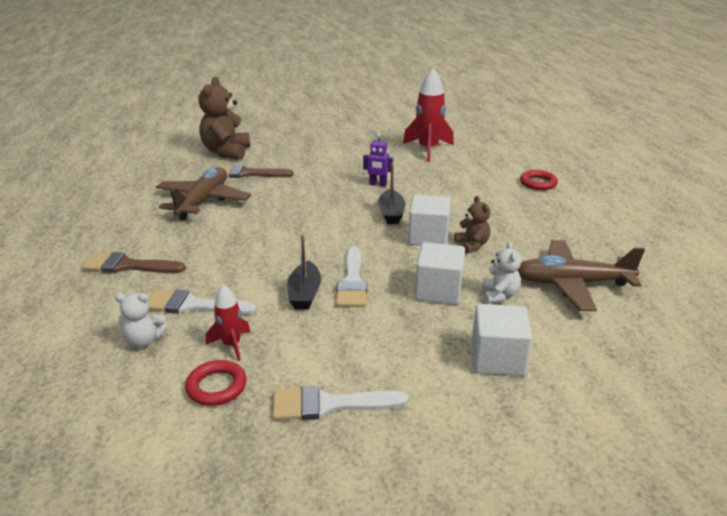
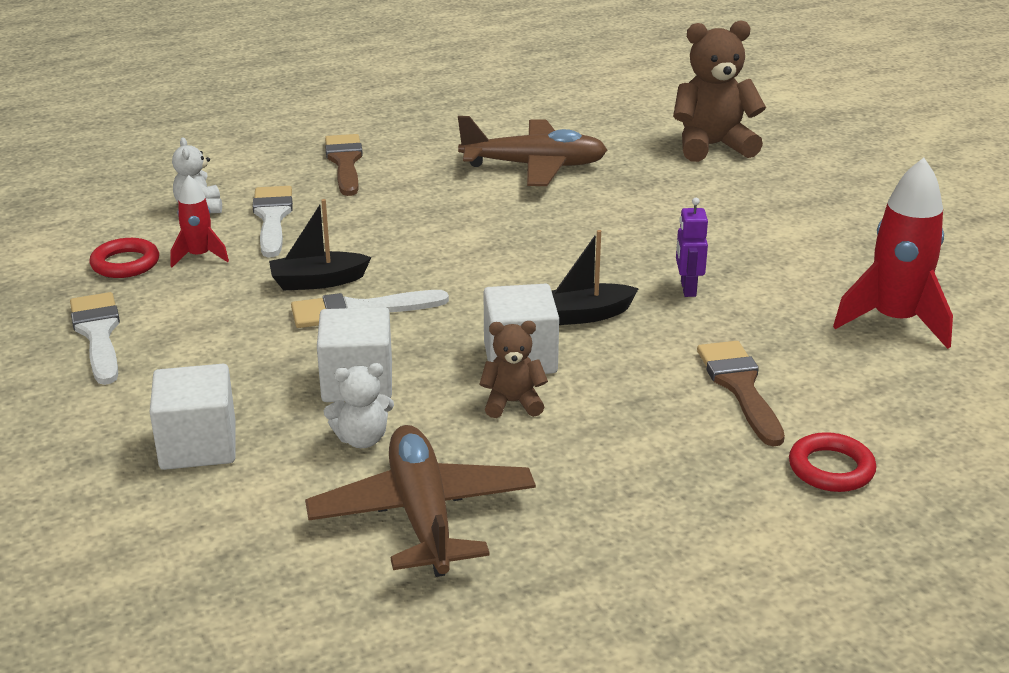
camera: 75 degrees right, 0 degrees up
(248, 173) = (646, 177): brown brush -> brown brush (740, 387)
(472, 245) = (512, 403): brown teddy bear -> brown teddy bear turned 150 degrees counterclockwise

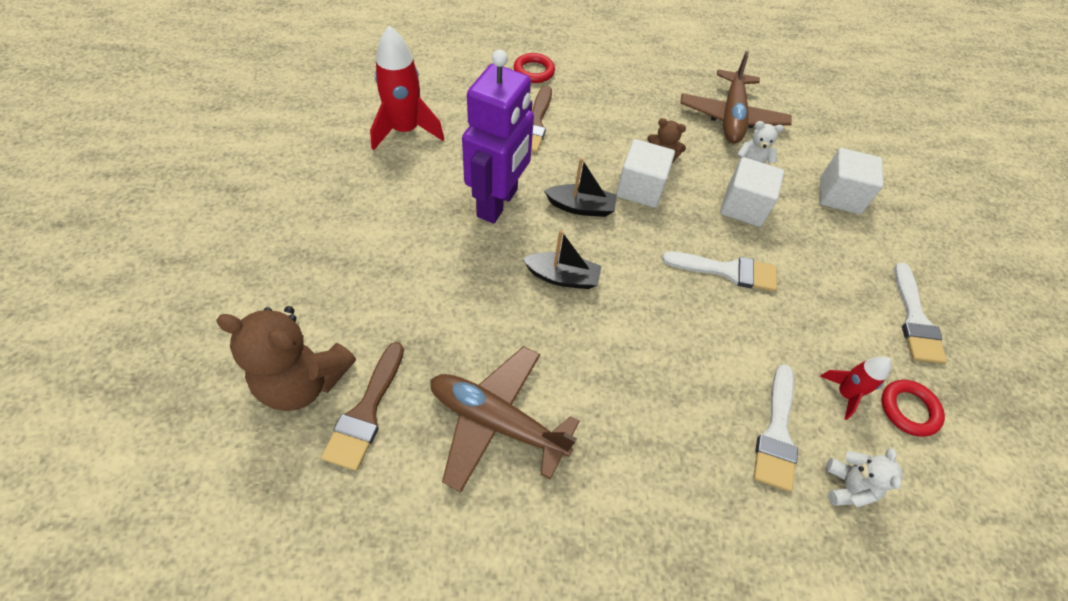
camera: 160 degrees left, 25 degrees up
(317, 281) = (750, 317): black boat -> black boat (562, 277)
(345, 162) = (684, 524): brown brush -> brown brush (366, 412)
(687, 289) = (498, 203): purple robot -> purple robot, size x2.36

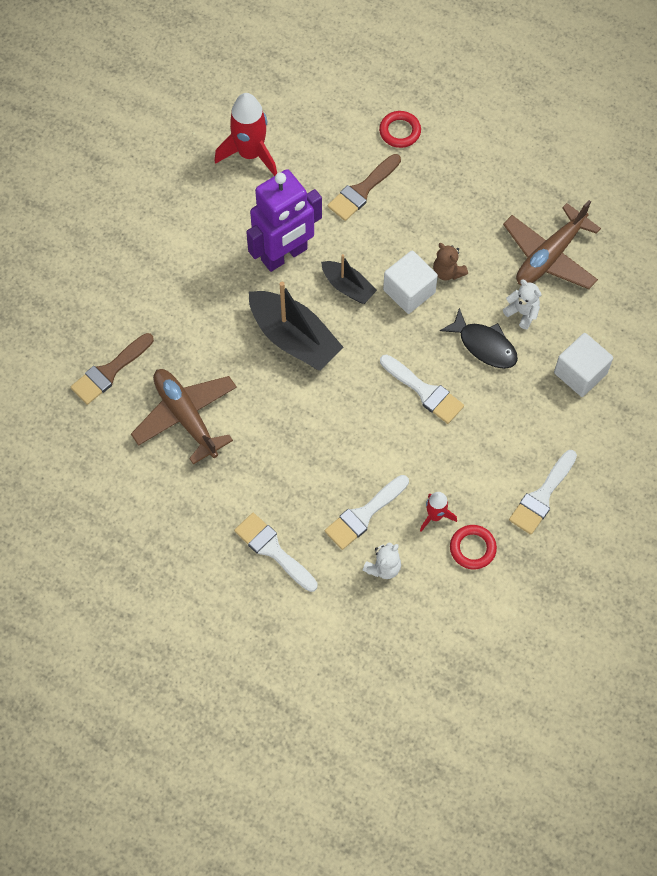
camera: 35 degrees right, 10 degrees up
(304, 381) = (81, 333): brown teddy bear -> none
(562, 277) = (294, 338): black boat -> black boat, size x1.74
(714, 541) = (273, 550): none -> white brush
(743, 206) = (484, 345): white cube -> black fish

